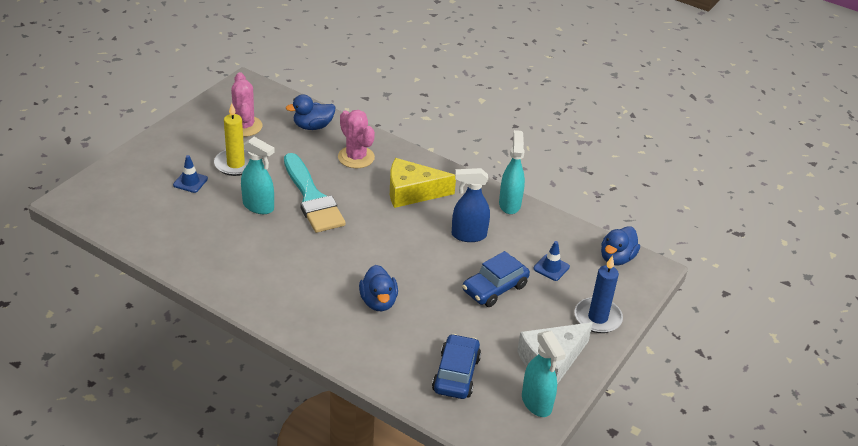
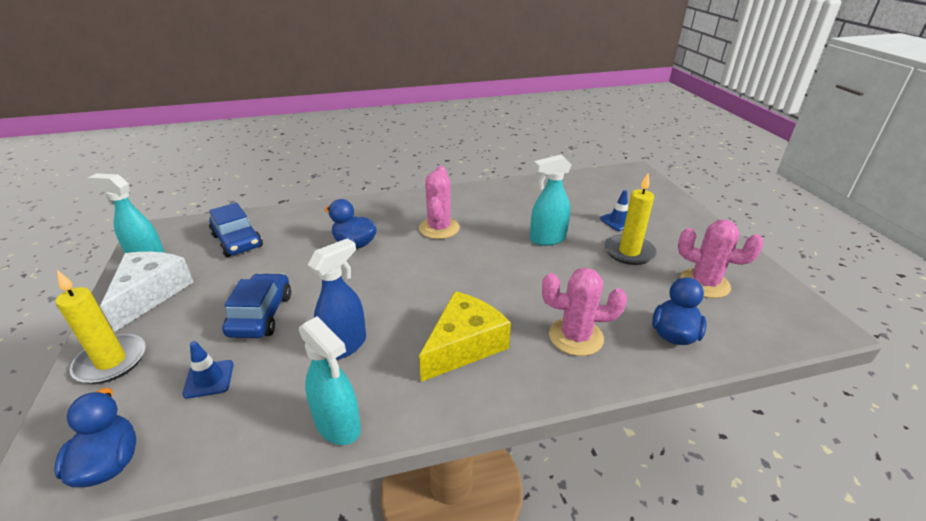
camera: 135 degrees right, 5 degrees down
(305, 269) = (439, 228): none -> pink cactus
(312, 198) = (529, 271): turquoise brush -> none
(597, 318) = (111, 361): blue candle -> yellow candle

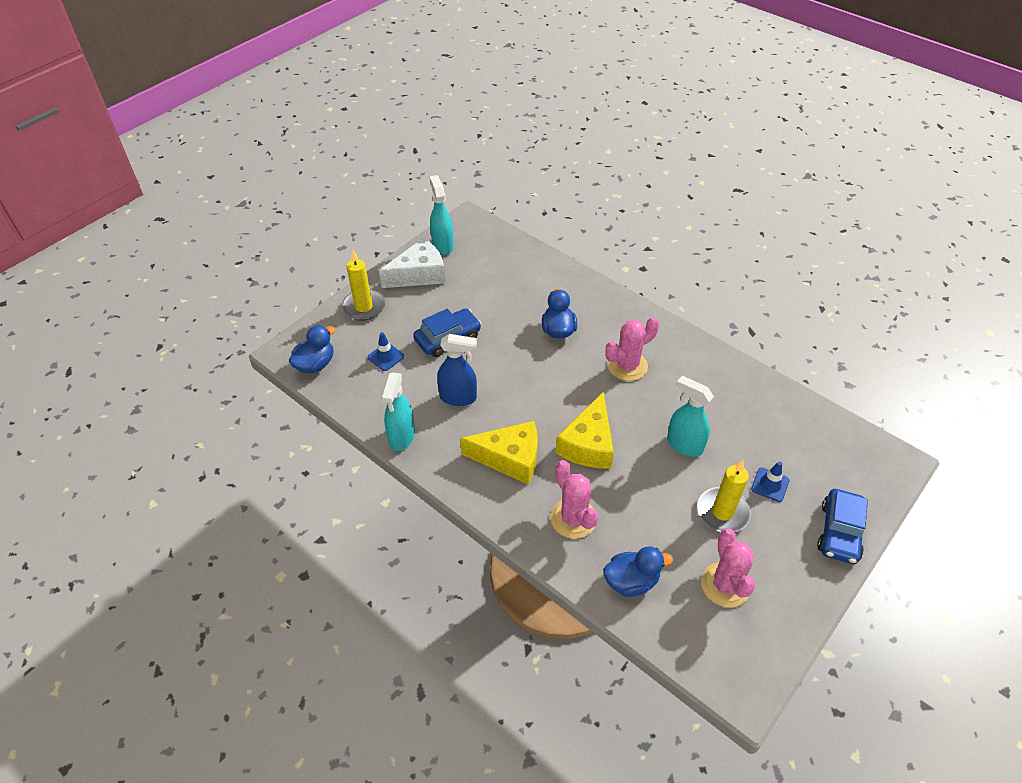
camera: 55 degrees right, 15 degrees up
(237, 241) = (500, 268): blue car -> blue car (839, 532)
(498, 286) = (588, 444): none -> yellow cheese

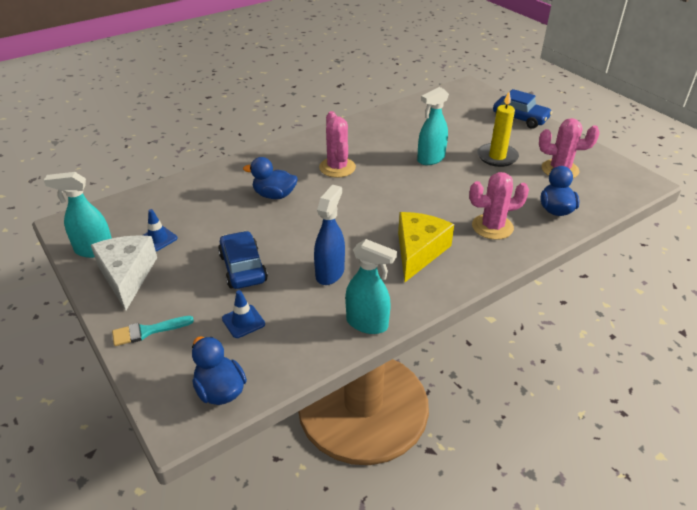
camera: 75 degrees left, 10 degrees down
(363, 307) = (148, 331): yellow candle -> turquoise brush
(588, 444) = (416, 204): yellow cheese -> none
(770, 485) = (476, 133): blue traffic cone -> blue traffic cone (158, 239)

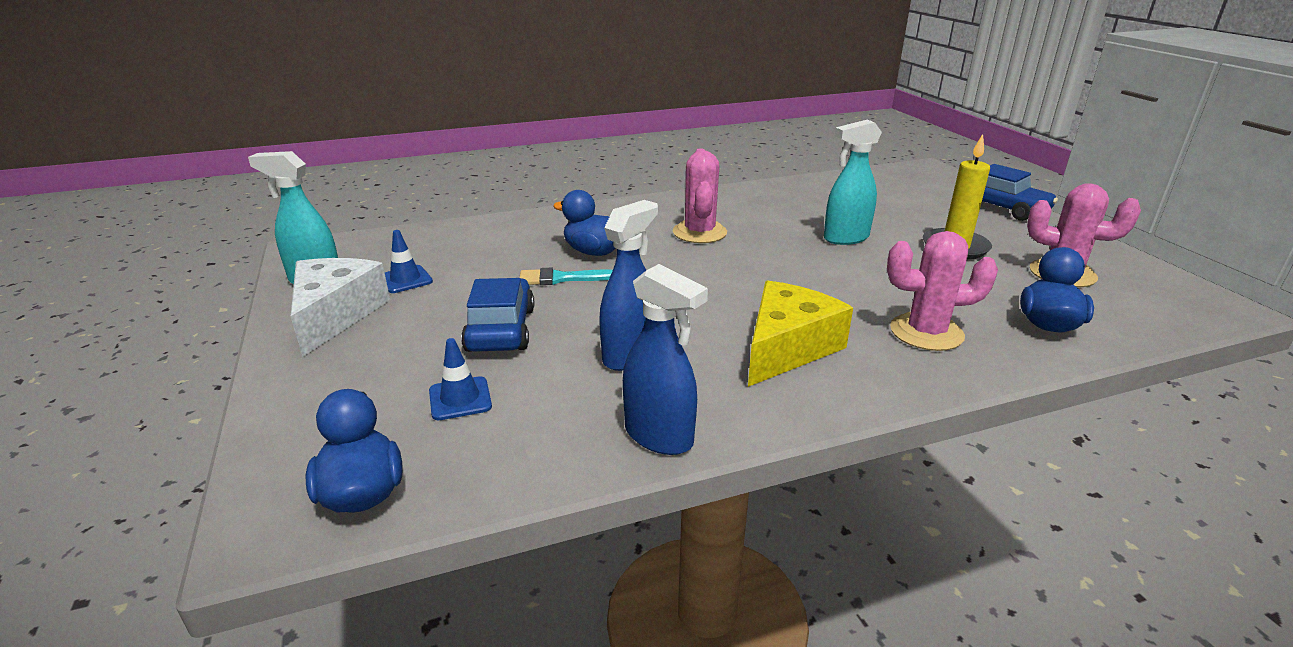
camera: 15 degrees right, 10 degrees down
(148, 331) = (313, 388): turquoise brush -> turquoise brush (561, 278)
(367, 323) = (659, 436): turquoise spray bottle -> blue spray bottle

